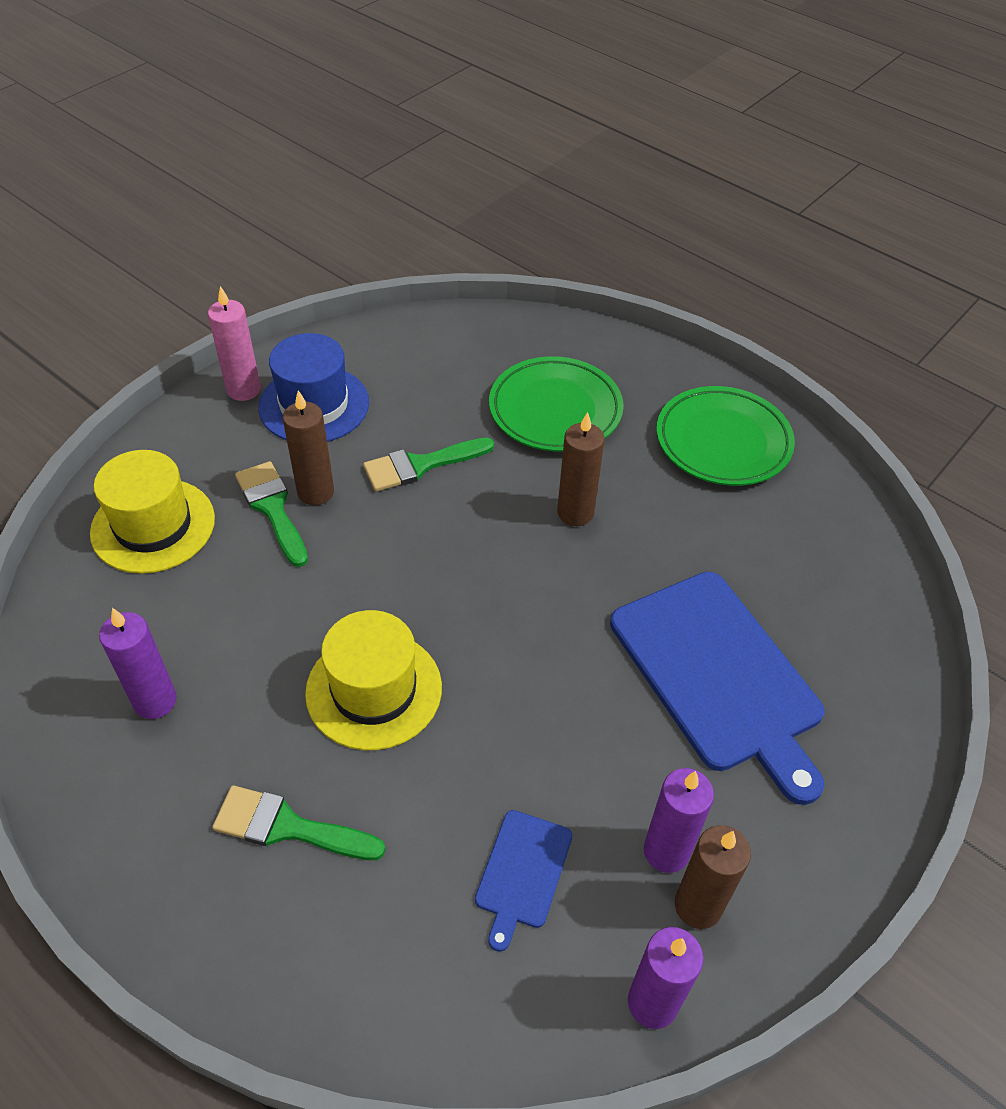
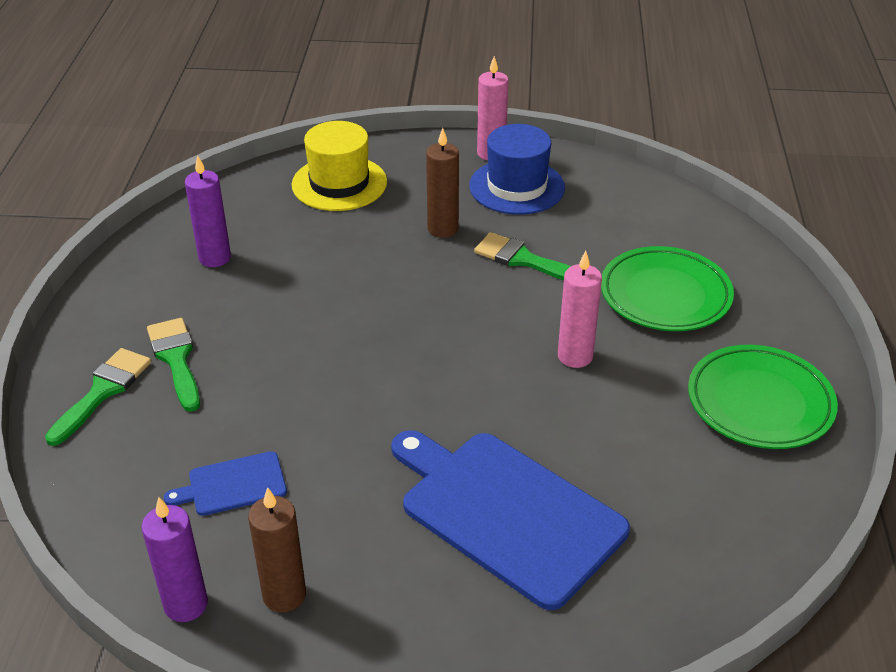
camera: 55 degrees right, 10 degrees down
(272, 508) = (408, 219): green brush -> green brush (103, 391)
(374, 690) = (311, 340): yellow hat -> none
(575, 513) = (575, 356): brown candle -> pink candle
(666, 851) = (315, 555): purple candle -> none
(719, 675) = (506, 512): blue cutting board -> blue cutting board turned 105 degrees clockwise

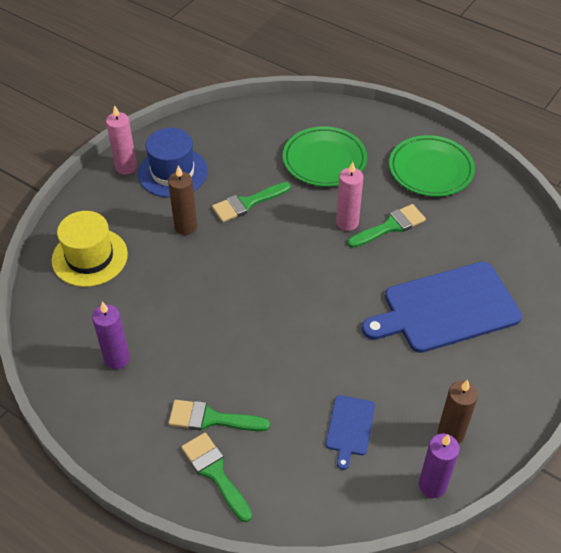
camera: 60 degrees left, 10 degrees up
(608, 400) = (390, 226): none -> green brush

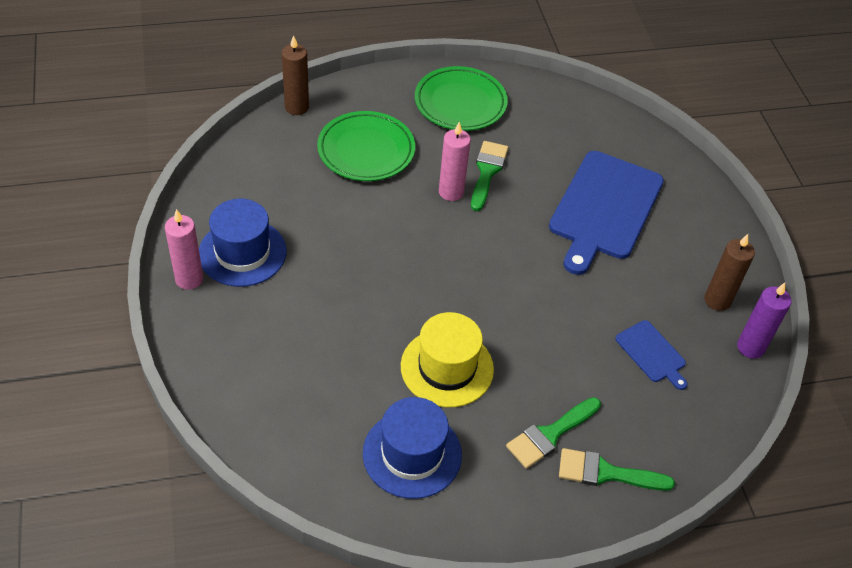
camera: 50 degrees left, 0 degrees up
(90, 257) = (266, 387): yellow hat -> yellow hat (447, 367)
(117, 359) = (412, 454): purple candle -> blue hat
(185, 226) = (320, 293): brown candle -> brown candle (296, 107)
(247, 203) = (348, 234): green brush -> none

